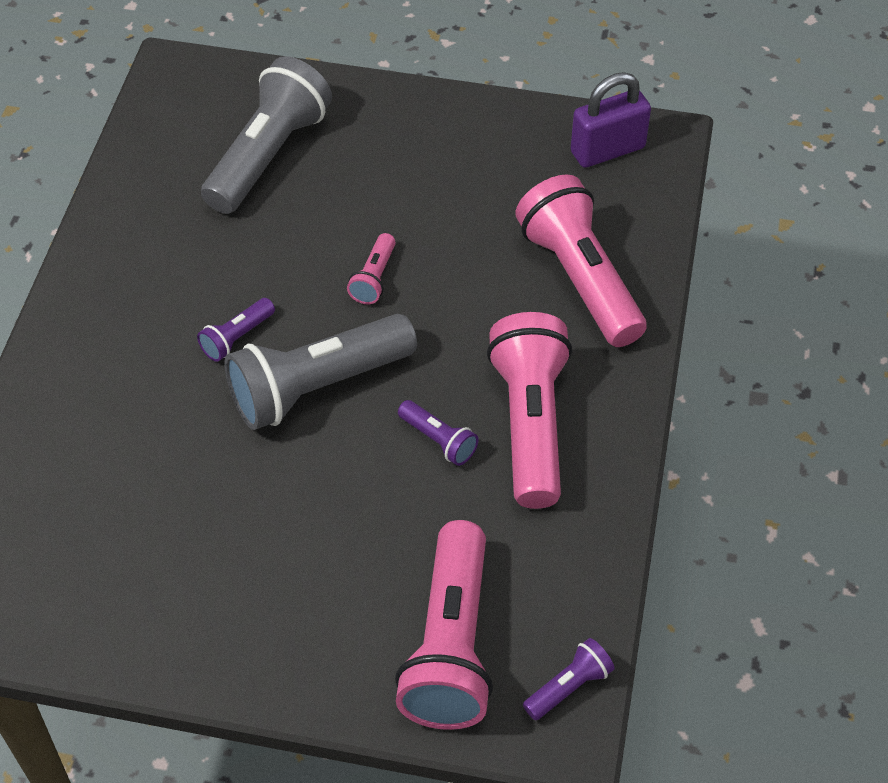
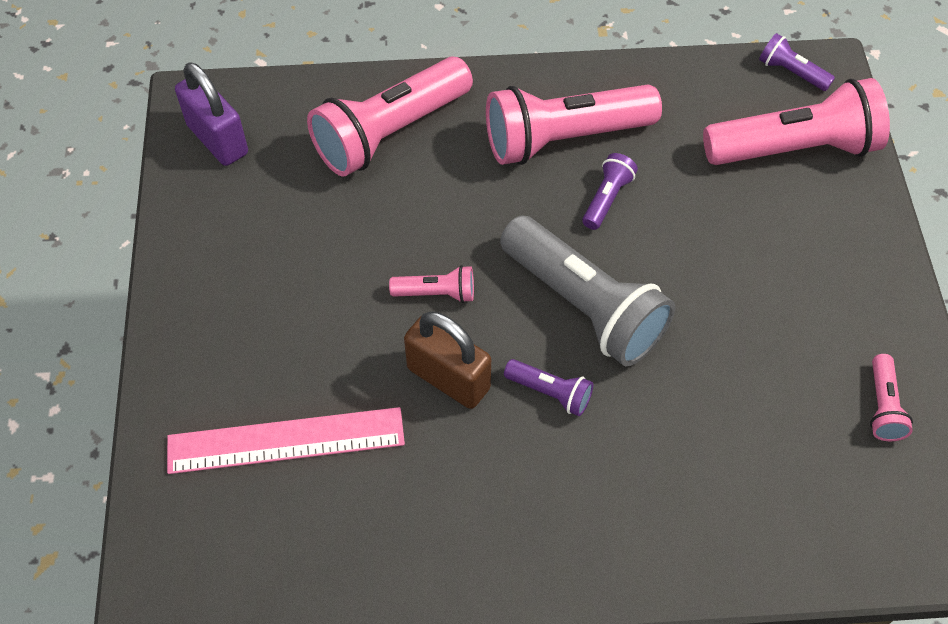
camera: 105 degrees left, 5 degrees up
(105, 603) = (882, 406): none -> pink flashlight
(269, 155) = (286, 440): grey flashlight -> pink ruler
(282, 269) = (448, 378): none -> brown padlock

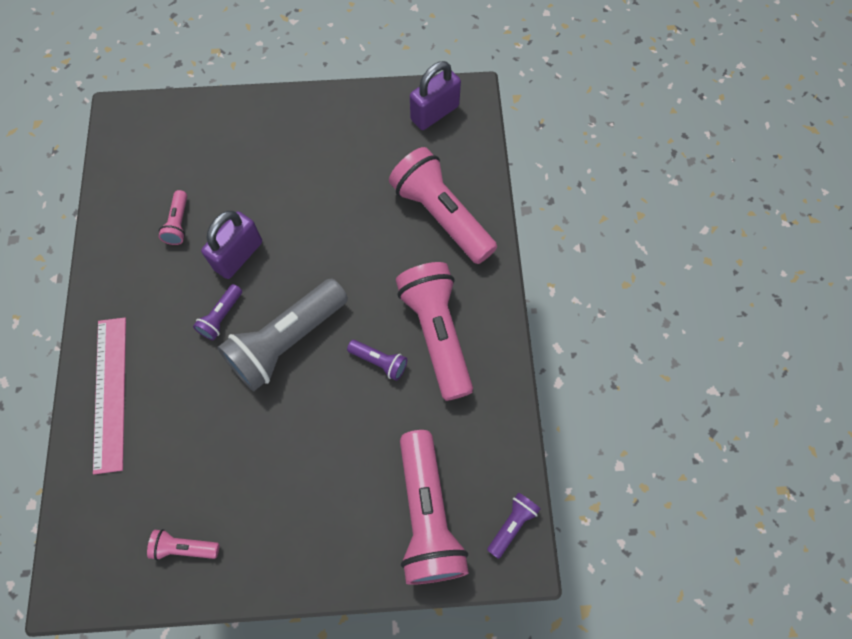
camera: 90 degrees right, 10 degrees up
(286, 440) = (206, 168): pink ruler -> pink ruler (110, 393)
(437, 293) = (303, 248): pink flashlight -> pink flashlight (178, 223)
(448, 378) = (238, 255): brown padlock -> purple padlock

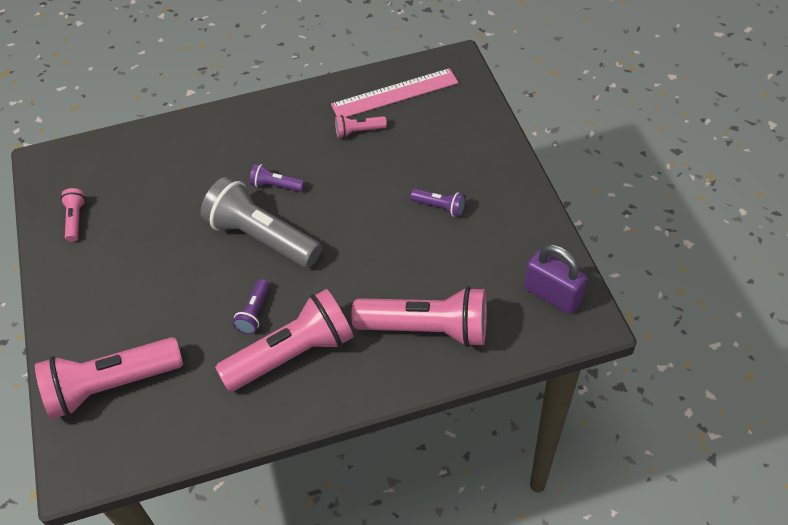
camera: 80 degrees right, 15 degrees down
(110, 393) = (196, 136): pink ruler -> pink ruler (395, 94)
(238, 255) = (338, 180): purple padlock -> none
(441, 215) = (427, 329): pink flashlight -> pink flashlight turned 60 degrees clockwise
(512, 524) = (106, 461): purple flashlight -> purple flashlight (440, 207)

